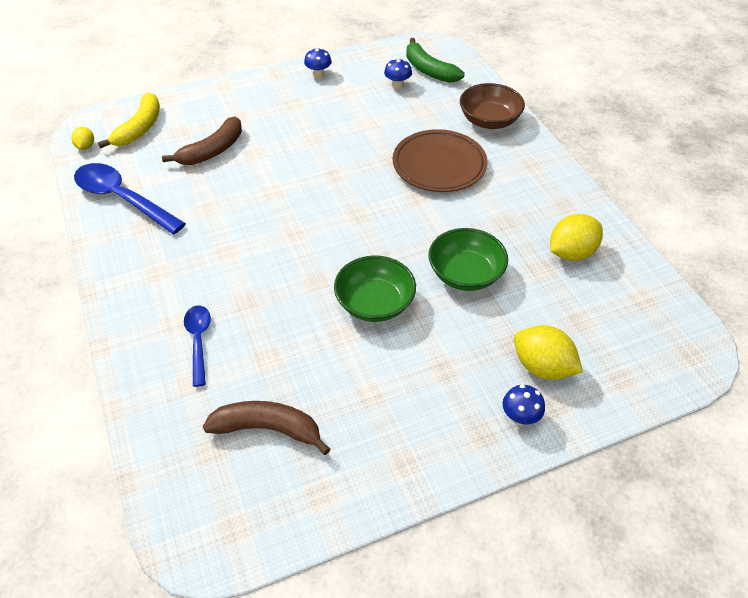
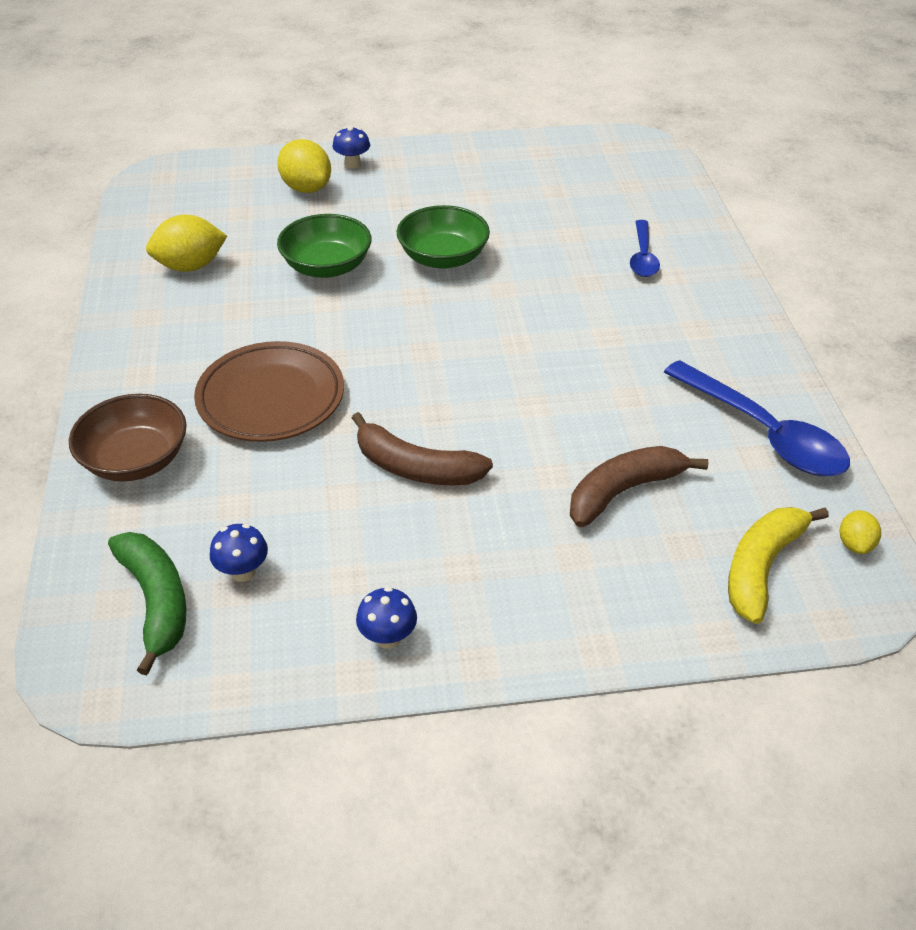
camera: 165 degrees left, 5 degrees down
(268, 429) = (578, 189): brown banana -> brown banana (416, 468)

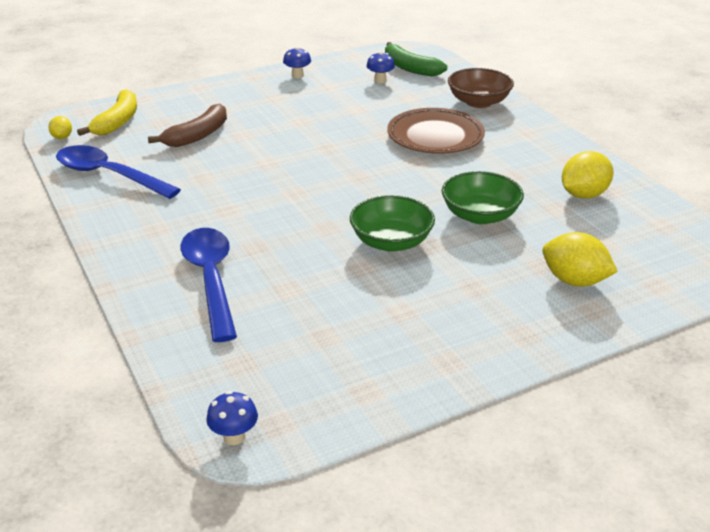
camera: 160 degrees right, 10 degrees down
(352, 164) = (560, 320): blue mushroom -> blue mushroom (234, 437)
(416, 468) = (323, 124): brown banana -> none
(643, 256) = (211, 280): blue spoon -> blue spoon, size x1.73

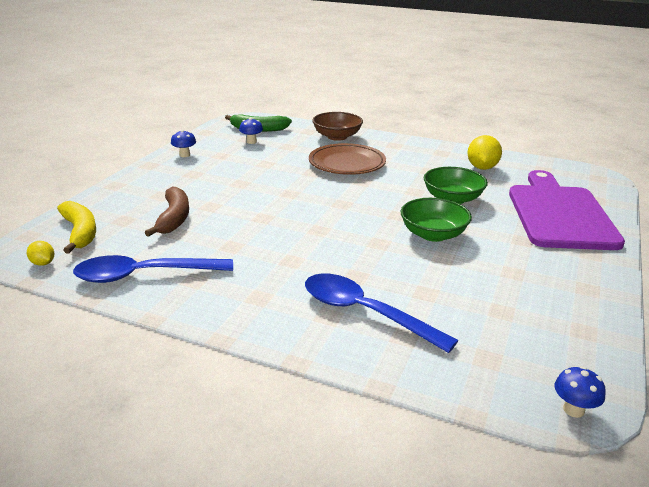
camera: 40 degrees left, 5 degrees down
(574, 281) = (559, 214): yellow lemon -> purple cutting board

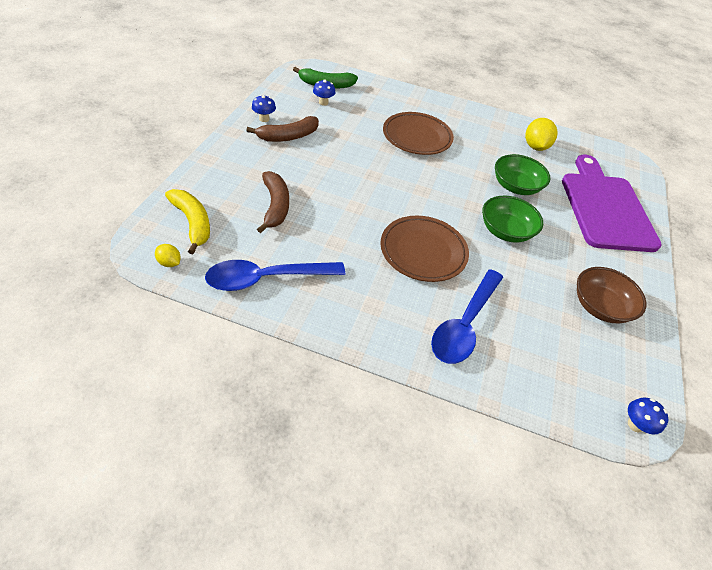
camera: 10 degrees left, 20 degrees up
(206, 167) = (288, 136): none -> brown banana
(330, 252) = (423, 252): none -> brown plate
(337, 137) = (401, 99): brown bowl -> brown bowl (600, 306)
(365, 313) = (464, 324): blue spoon -> blue spoon turned 90 degrees counterclockwise

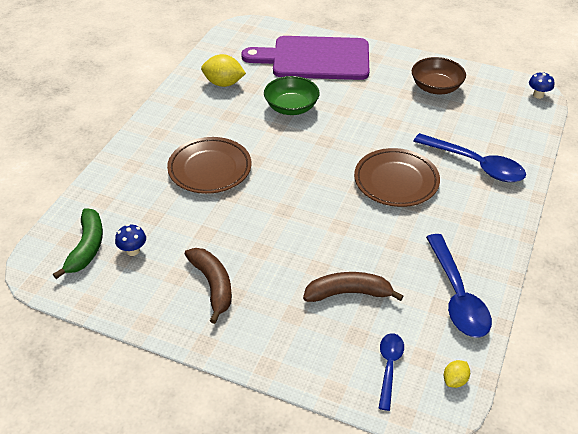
camera: 80 degrees left, 5 degrees down
(192, 223) = (389, 367): yellow banana -> blue spoon
(264, 119) = (172, 312): blue mushroom -> none
(505, 231) = (357, 124): green bowl -> none

